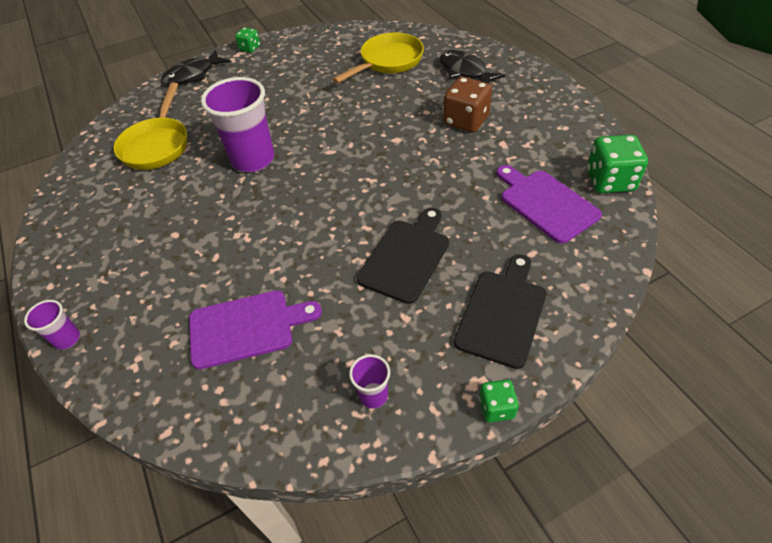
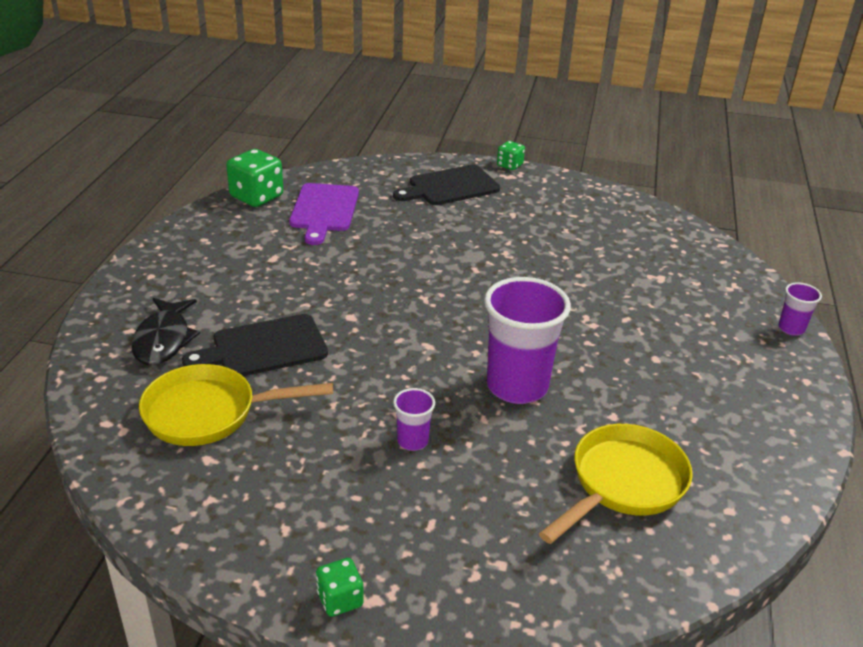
camera: 145 degrees left, 15 degrees down
(193, 75) = (485, 602): black fish -> none
(246, 328) = (632, 263): purple cutting board -> none
(373, 395) = (573, 198): purple cup -> purple cup (412, 441)
(406, 257) = (470, 238): black cutting board -> black cutting board (264, 348)
(466, 121) = (264, 293): brown dice -> none

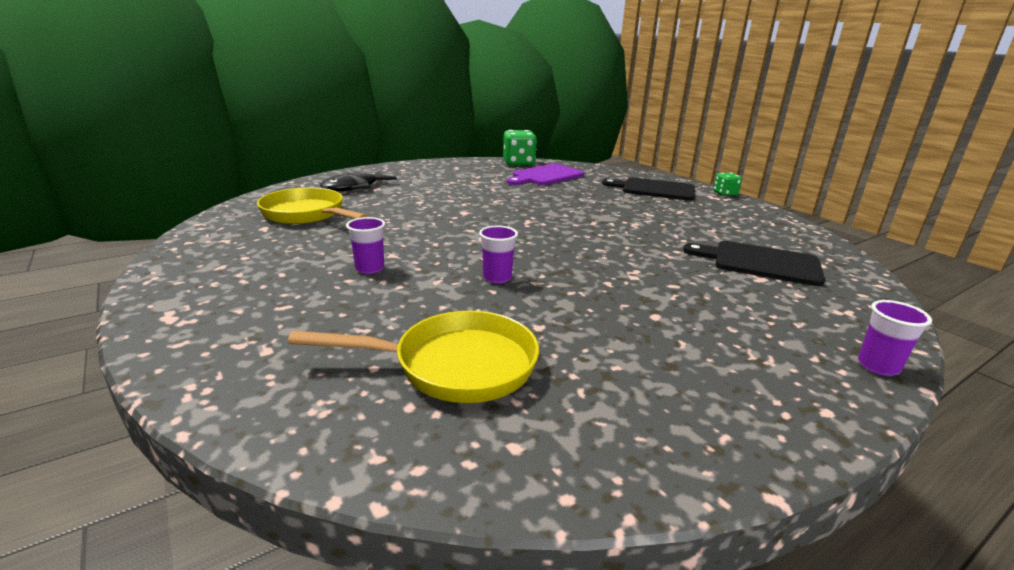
camera: 45 degrees right, 10 degrees down
(264, 348) = (390, 205): black cutting board -> black cutting board (760, 263)
(340, 599) = (159, 306): green dice -> none
(517, 386) = (497, 278): purple cup -> purple cup, size x0.47

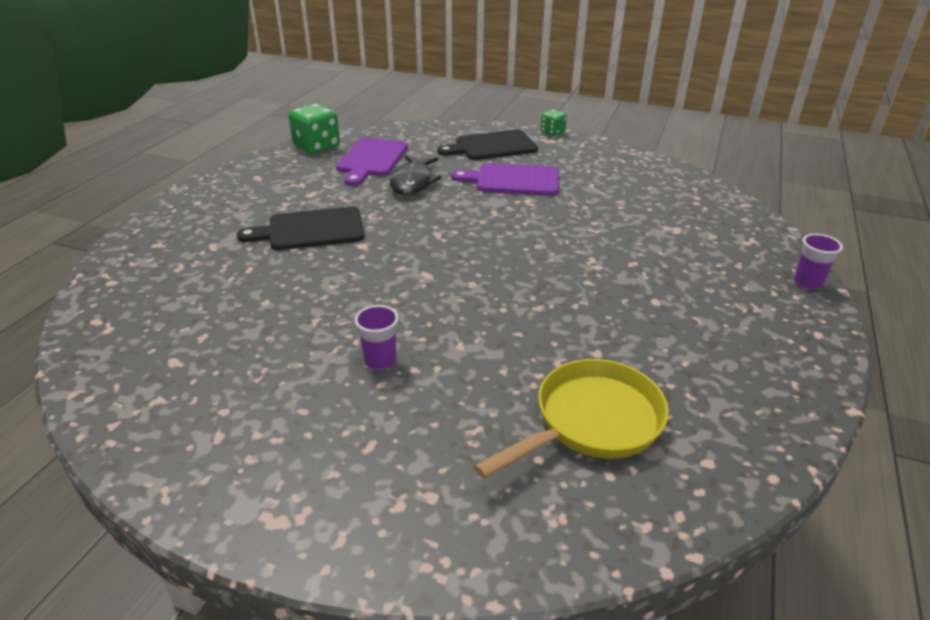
camera: 35 degrees left, 10 degrees up
(307, 214) = (194, 319): yellow pan -> none
(354, 187) = (183, 254): black fish -> black fish (413, 182)
(497, 278) = (503, 317): purple cup -> none
(641, 210) = (513, 180): none -> purple cutting board
(760, 263) = (660, 211): black cutting board -> black cutting board (311, 230)

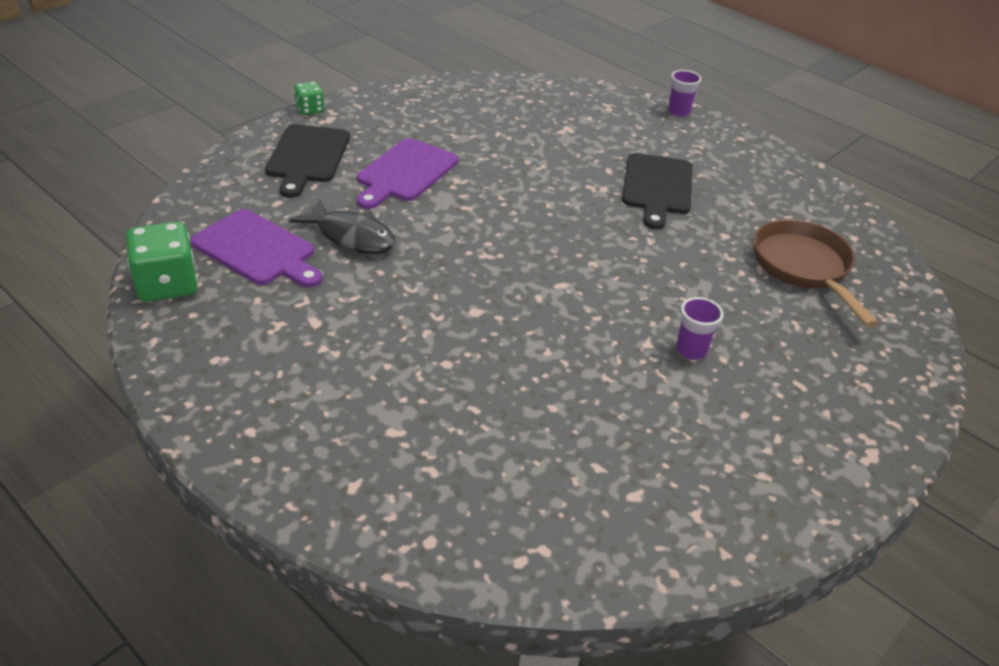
camera: 70 degrees left, 5 degrees up
(311, 230) = (412, 341): black cutting board -> black cutting board (657, 187)
(590, 422) = (803, 268): yellow pan -> brown pan

